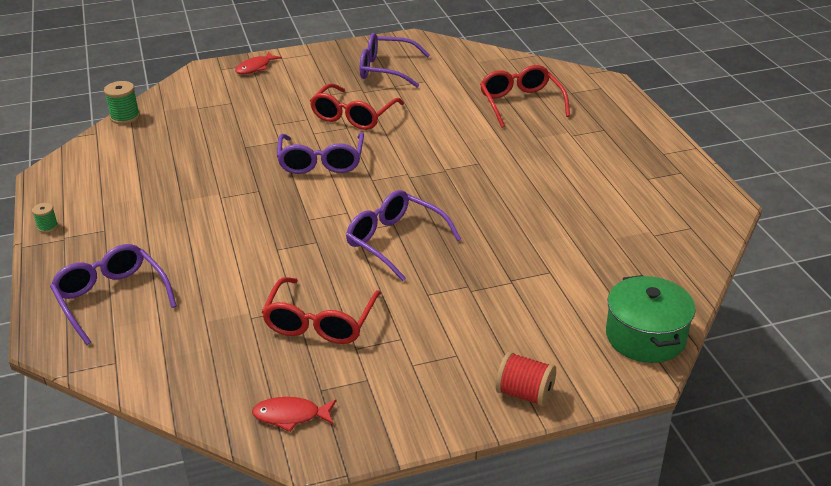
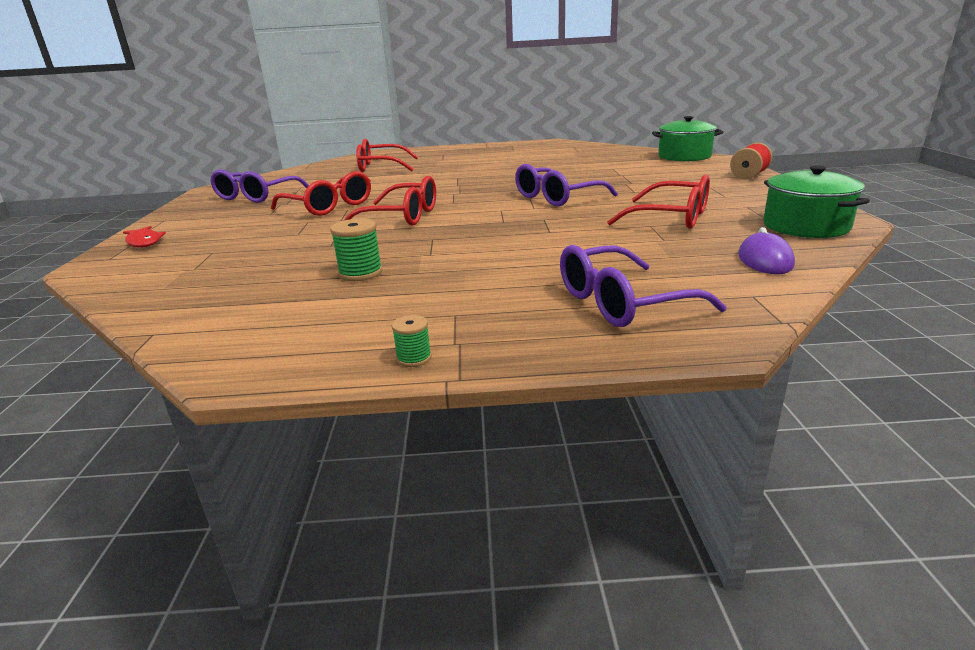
camera: 75 degrees left, 10 degrees down
(125, 117) = (138, 313): green spool -> green spool (360, 273)
(191, 376) = (765, 260): none -> purple mouse
(291, 416) = (805, 226): red fish -> green pot
(321, 162) = (402, 217): purple glasses -> red glasses

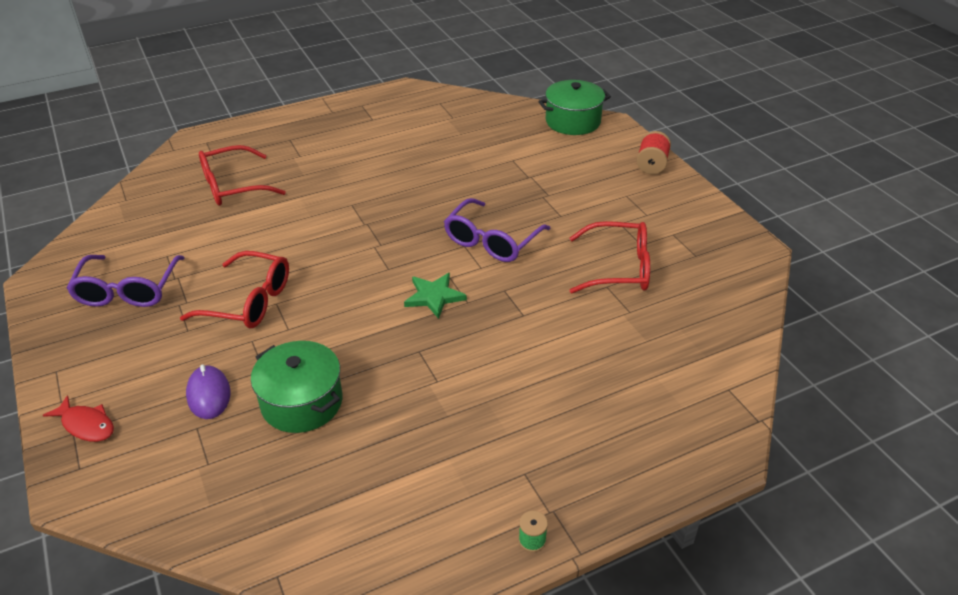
camera: 25 degrees left, 15 degrees up
(360, 273) = (394, 430): green spool -> none
(402, 217) = (355, 311): red glasses -> none
(476, 216) = (434, 296): none -> green star
(621, 303) = (642, 423): purple glasses -> none
(765, 260) = (719, 332): purple mouse -> purple mouse (208, 394)
(805, 226) = (730, 266): green pot -> green pot (302, 402)

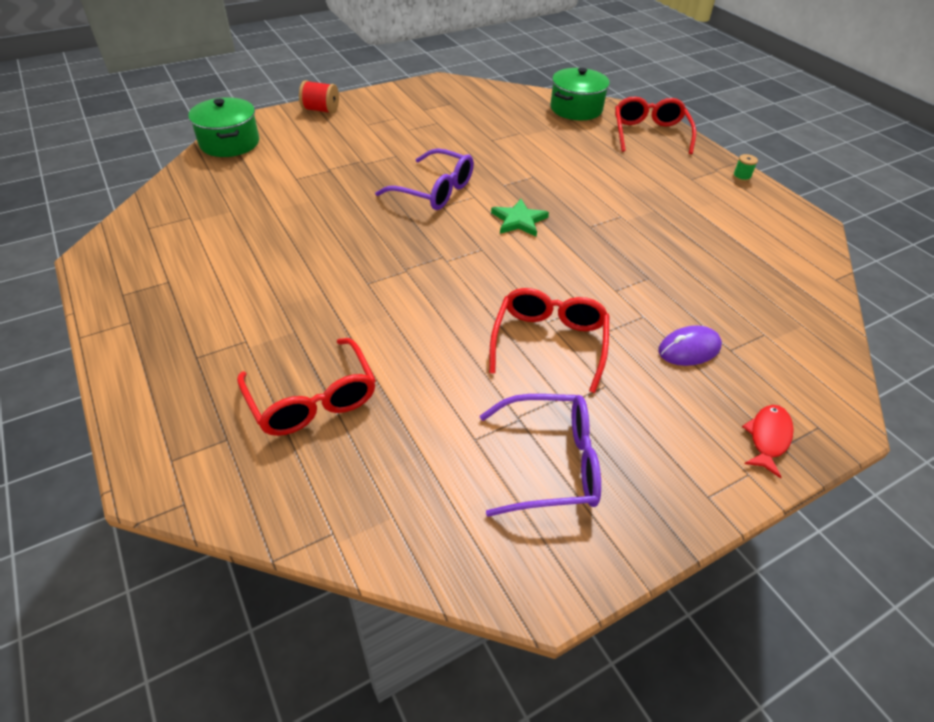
camera: 95 degrees left, 5 degrees up
(302, 402) = (673, 286): green pot -> green pot (576, 109)
(619, 268) = (469, 133): red glasses -> red glasses (649, 133)

